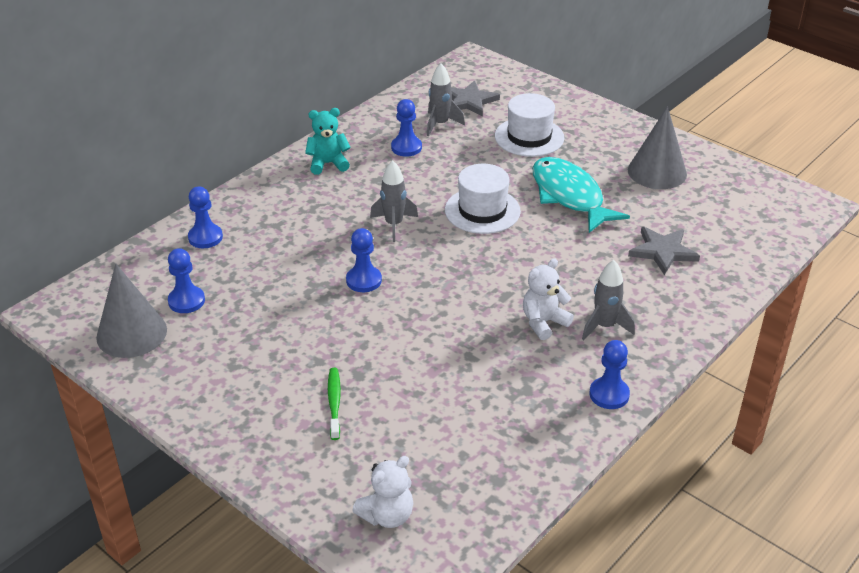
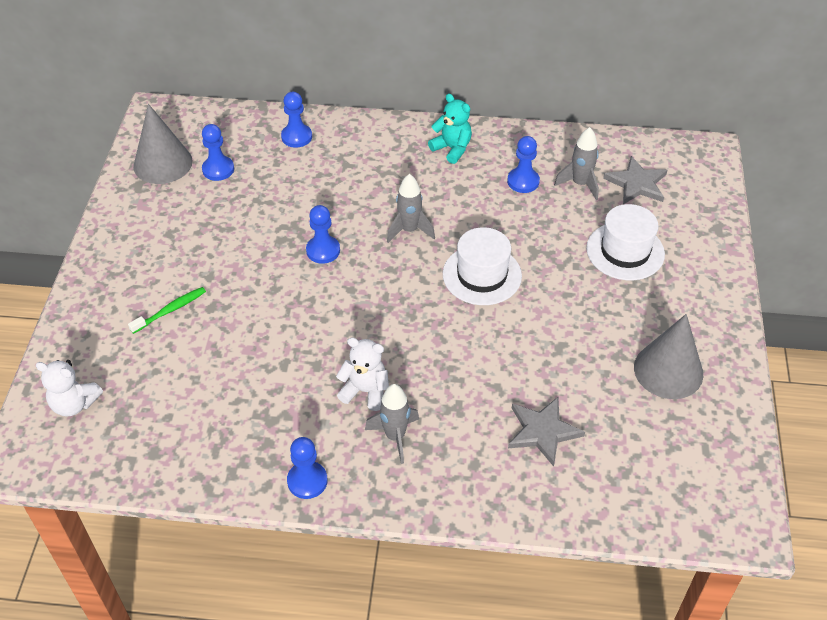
camera: 55 degrees right, 10 degrees up
(569, 196) = (562, 323): turquoise fish -> none

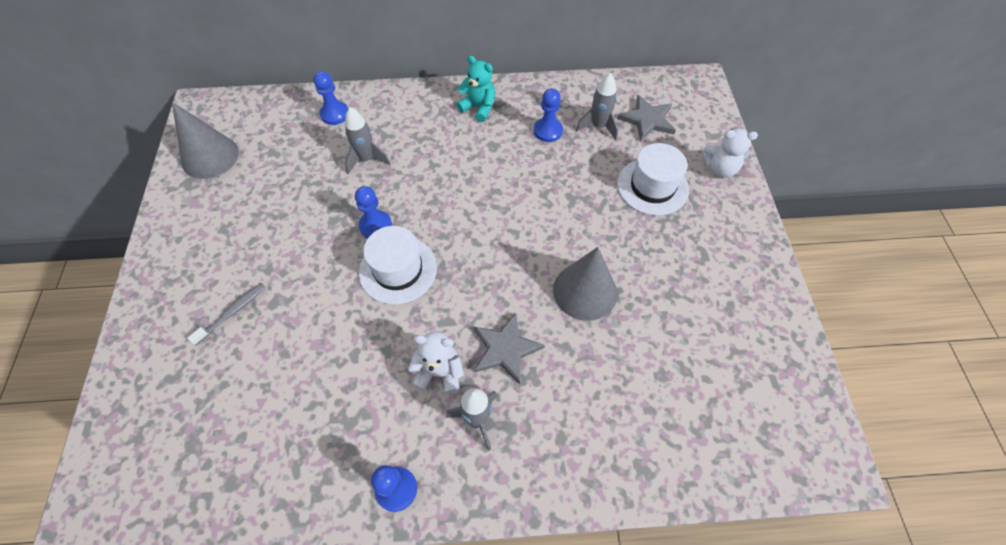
camera: 10 degrees left, 10 degrees up
(74, 404) = (140, 438): white teddy bear -> white teddy bear (719, 168)
(170, 310) = (232, 313): green toothbrush -> grey toothbrush
(218, 169) = (264, 156): blue pawn -> none
(409, 230) = (454, 193): grey rocket -> grey rocket (367, 159)
(482, 275) = (529, 229): white hat -> white hat (398, 270)
(543, 431) = (619, 389): grey star -> grey star (505, 349)
(668, 370) = (720, 302): grey cone -> grey cone (585, 291)

